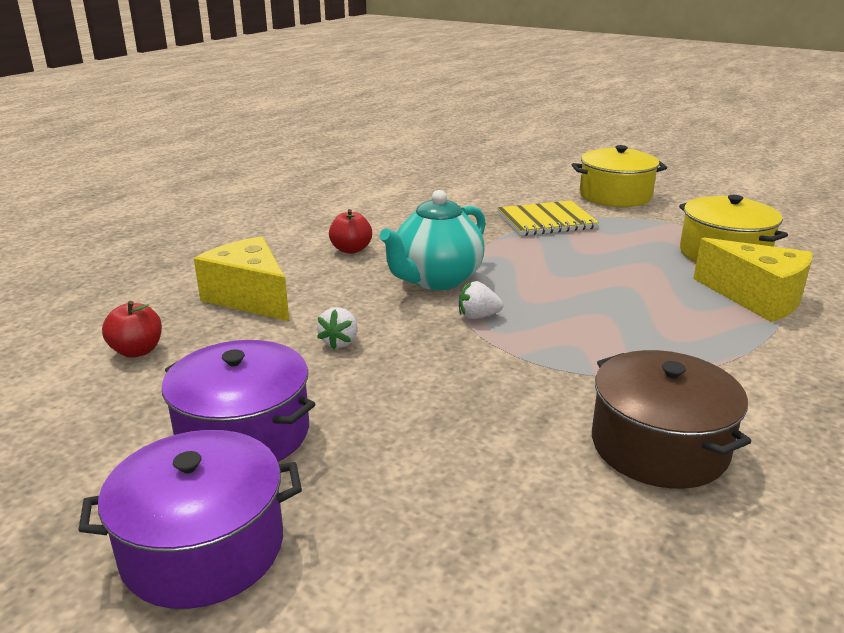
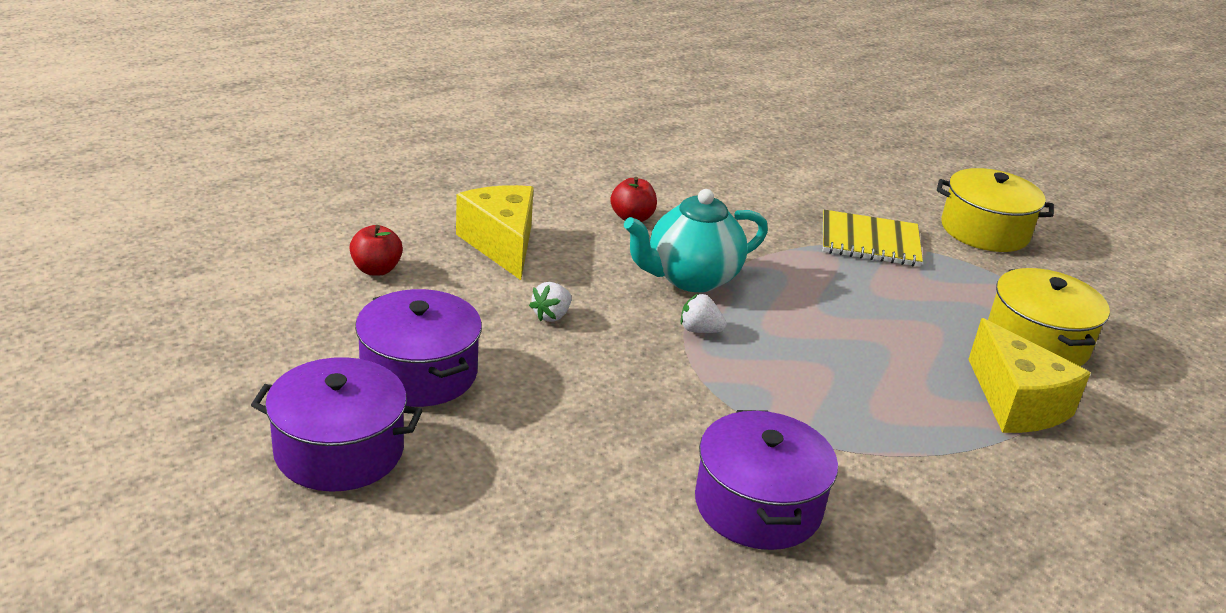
camera: 20 degrees right, 5 degrees up
(659, 446) = (758, 505): brown pot -> purple pot

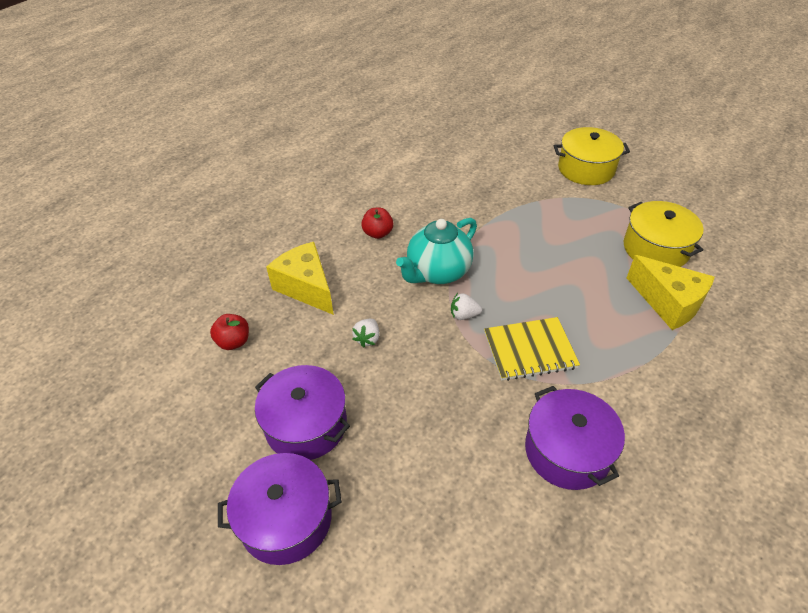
camera: 15 degrees left, 15 degrees up
(870, 241) = (527, 201): yellow notebook -> yellow notebook (529, 350)

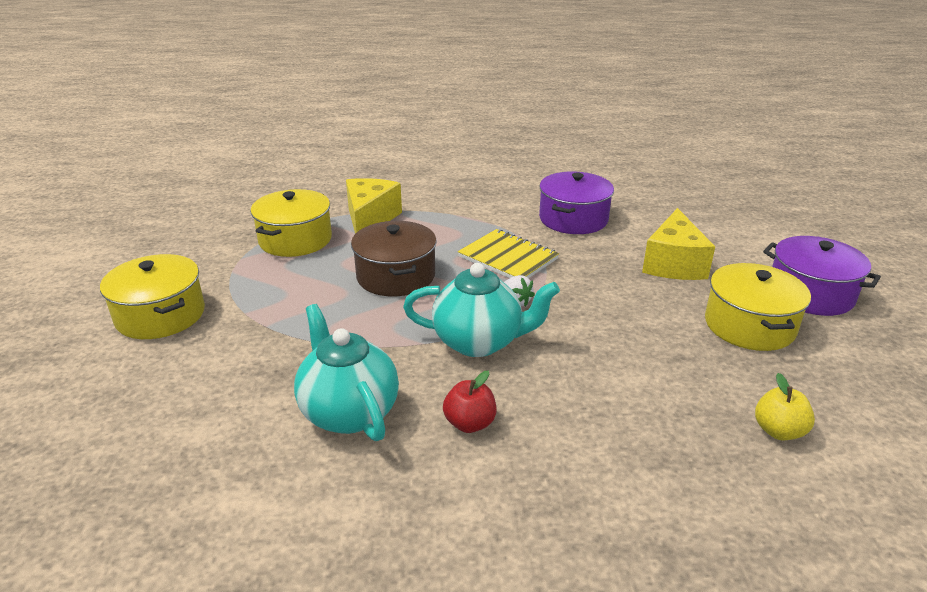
camera: 130 degrees left, 15 degrees down
(234, 342) = (778, 431): red apple -> yellow apple
(306, 287) = (635, 427): yellow cheese -> yellow cheese (673, 264)
(306, 425) = (749, 325): purple pot -> yellow pot
(367, 339) = (625, 341): white strawberry -> none
(430, 201) = (348, 412): none -> turquoise teapot
(553, 274) = (396, 276): none -> brown pot

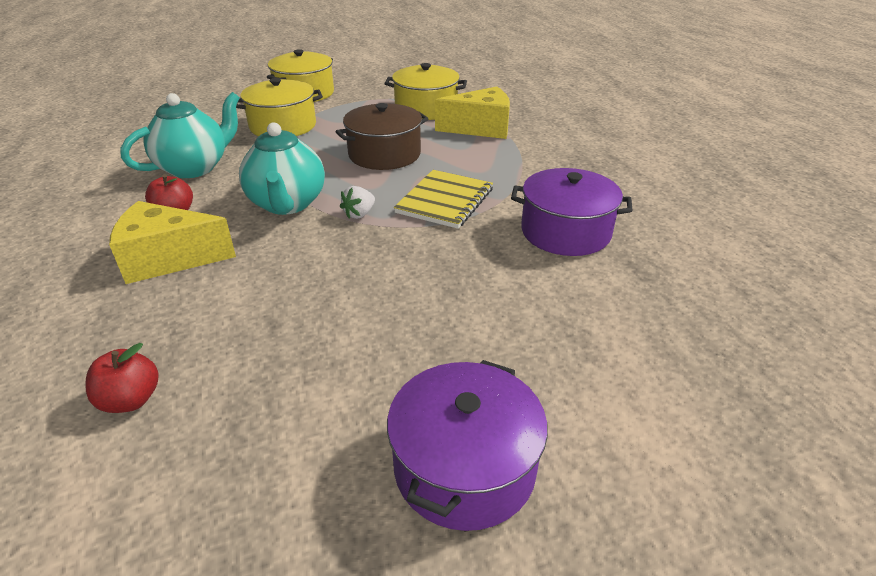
camera: 75 degrees right, 5 degrees up
(673, 264) = (491, 316): yellow cheese -> yellow cheese (168, 259)
(749, 325) = (351, 386): yellow pot -> yellow pot (283, 126)
(778, 431) = (131, 400): yellow apple -> red apple

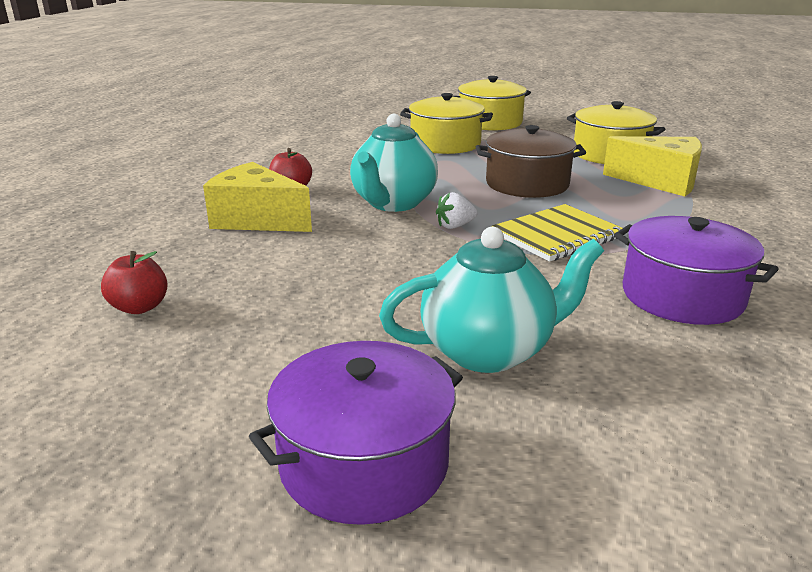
camera: 30 degrees right, 10 degrees down
(194, 168) = (338, 160): turquoise teapot -> turquoise teapot (489, 351)

